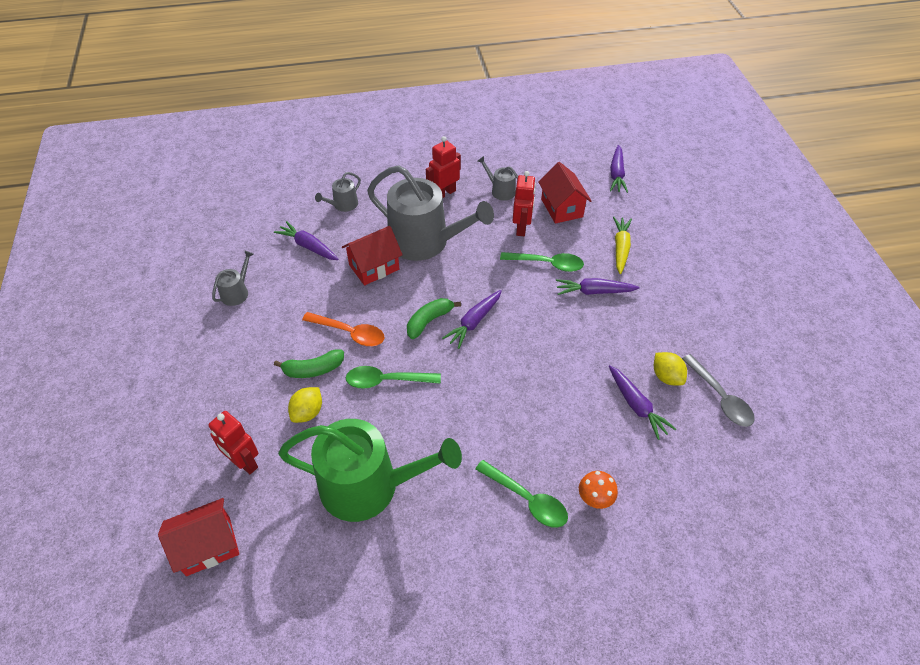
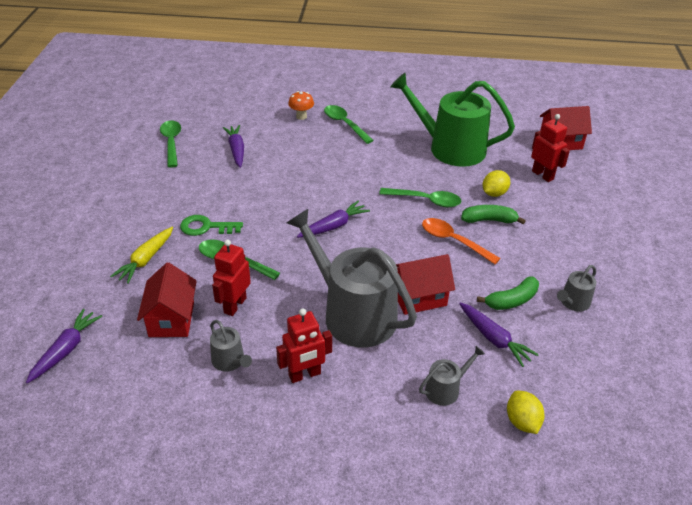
camera: 165 degrees left, 10 degrees down
(429, 321) = (375, 235): green banana -> green banana (511, 300)
(594, 291) = (206, 227): purple carrot -> green key
(666, 377) = (199, 160): yellow lemon -> yellow lemon (522, 422)
(720, 397) = (171, 143): grey spoon -> green spoon

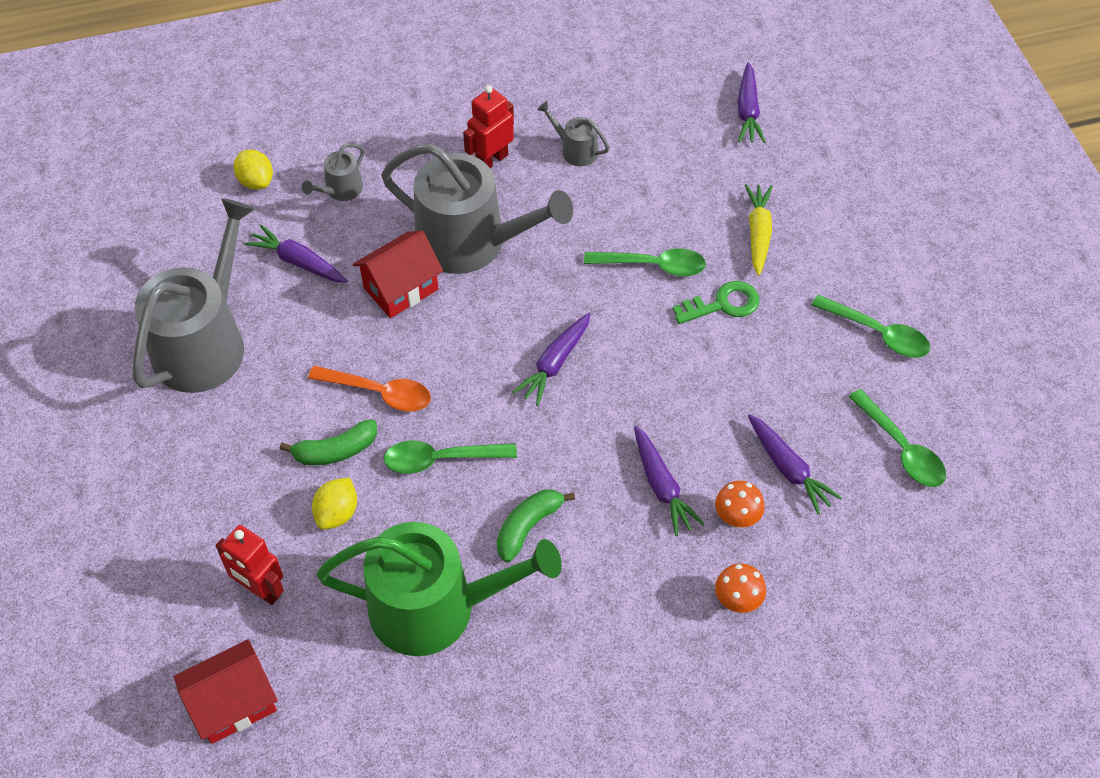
camera: 160 degrees right, 15 degrees up
(171, 319) = (669, 173): red house -> none
(235, 305) = (611, 210): red robot -> none
(279, 140) = (736, 518): none -> orange mushroom
(308, 160) = (661, 486): none -> purple carrot
(344, 124) = (648, 608): green spoon -> green spoon (878, 333)
(511, 300) = (284, 320): green banana -> green banana (528, 526)
(573, 302) = (205, 342): grey watering can -> grey watering can, size x2.33

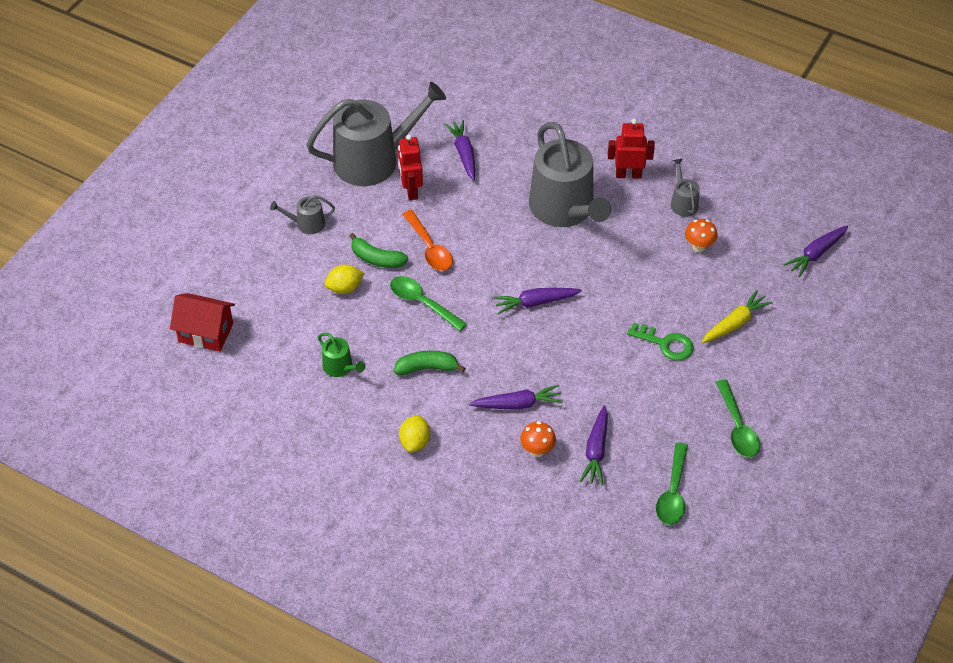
camera: 45 degrees right, 5 degrees down
(256, 181) = (489, 97): yellow lemon -> yellow lemon (415, 442)
(261, 589) = (272, 294): red robot -> red robot (411, 190)
(340, 190) = (527, 132): grey watering can -> grey watering can (306, 224)
(401, 288) = (500, 205): red house -> none
(436, 607) = (340, 367): green watering can -> green watering can, size x0.43
(653, 265) = (651, 295): green spoon -> none
(661, 486) = (517, 404): purple carrot -> purple carrot turned 120 degrees counterclockwise
(737, 601) = (488, 487): orange mushroom -> orange mushroom (699, 247)

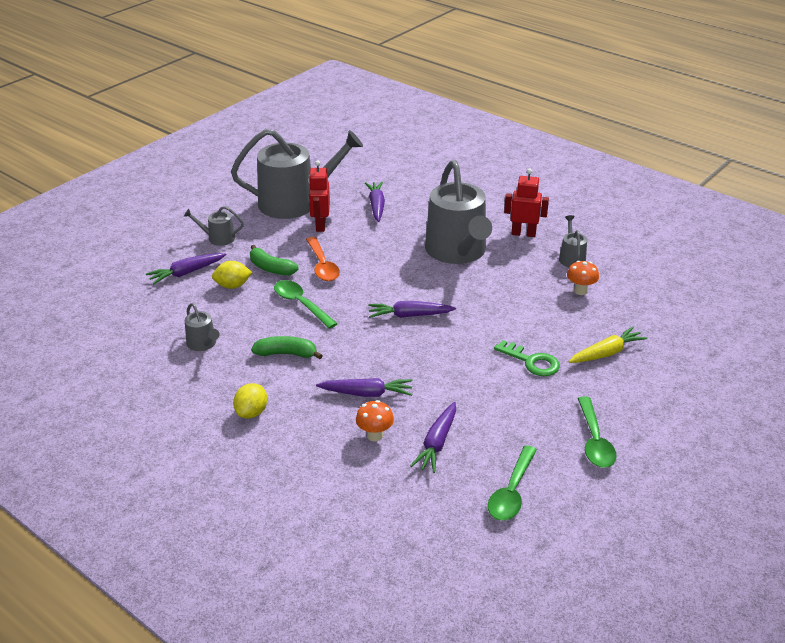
camera: 10 degrees right, 15 degrees down
(206, 333) = (90, 304): red house -> none
(340, 367) = (203, 344): green watering can -> grey watering can
(816, 254) = (698, 308): purple carrot -> purple carrot (186, 273)

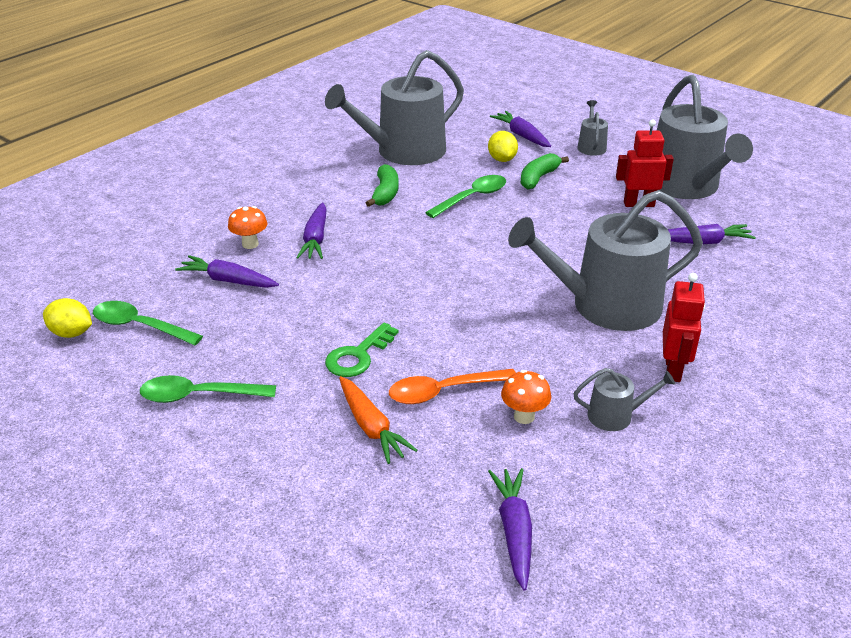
camera: 90 degrees right, 0 degrees up
(203, 344) = (403, 152): grey watering can -> grey watering can, size x2.33
(251, 412) = (299, 180): yellow lemon -> yellow lemon (71, 333)
(322, 266) = (550, 208): orange spoon -> orange spoon (443, 391)
(409, 315) = (454, 266): purple carrot -> purple carrot (514, 531)
(606, 353) = (371, 427): yellow carrot -> orange carrot

